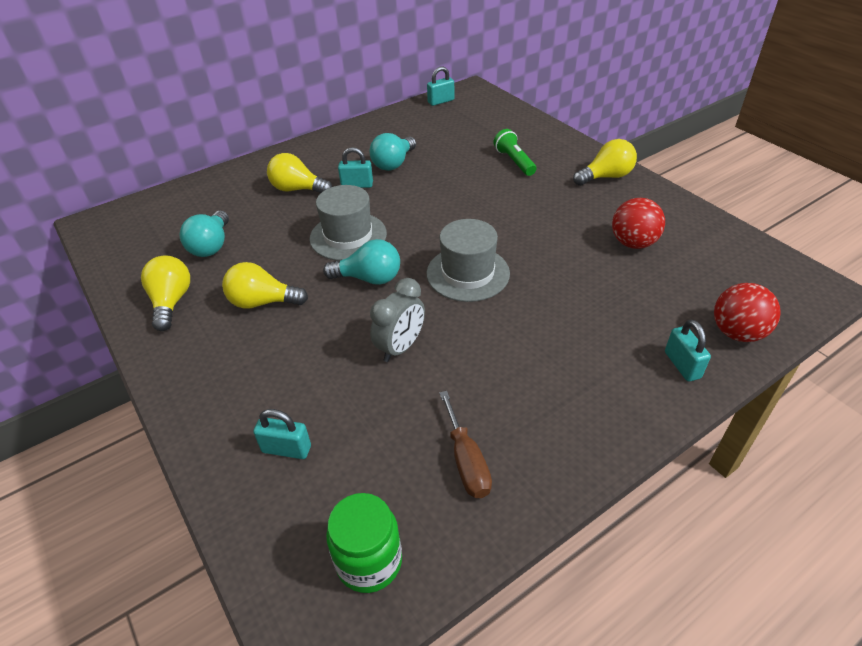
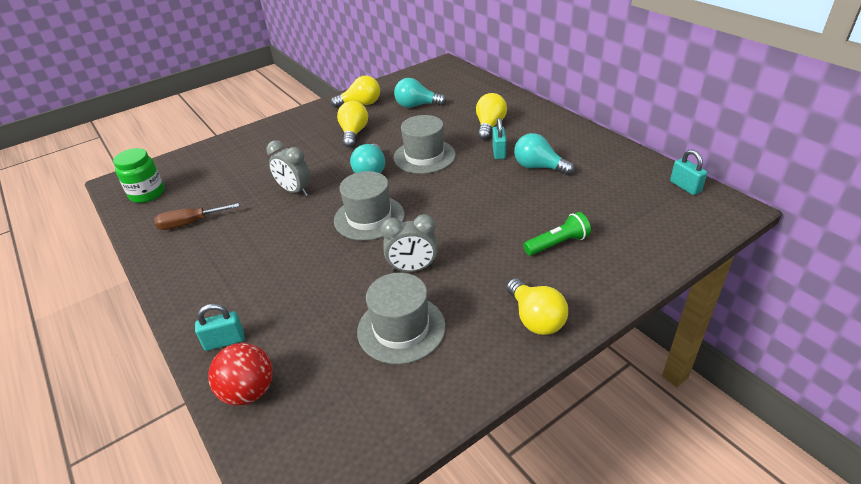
camera: 90 degrees right, 5 degrees down
(286, 449) = (230, 160): turquoise padlock -> none
(553, 239) = (412, 268): none -> grey clock
(633, 243) = (401, 328): red ball -> grey hat

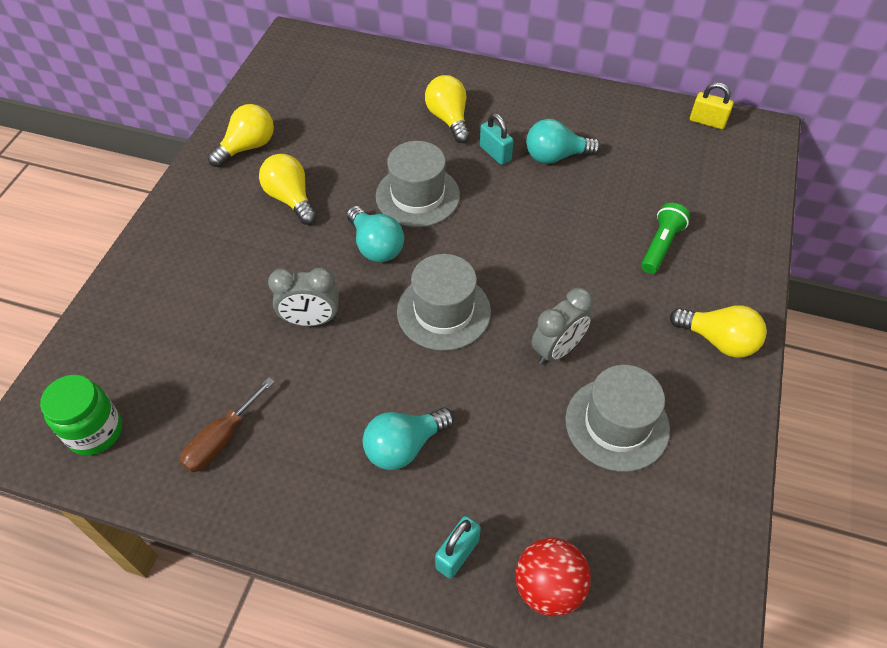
camera: 40 degrees left, 15 degrees up
(416, 105) = (327, 121): turquoise light bulb -> turquoise light bulb (404, 446)
(685, 187) = (707, 121): turquoise padlock -> yellow padlock

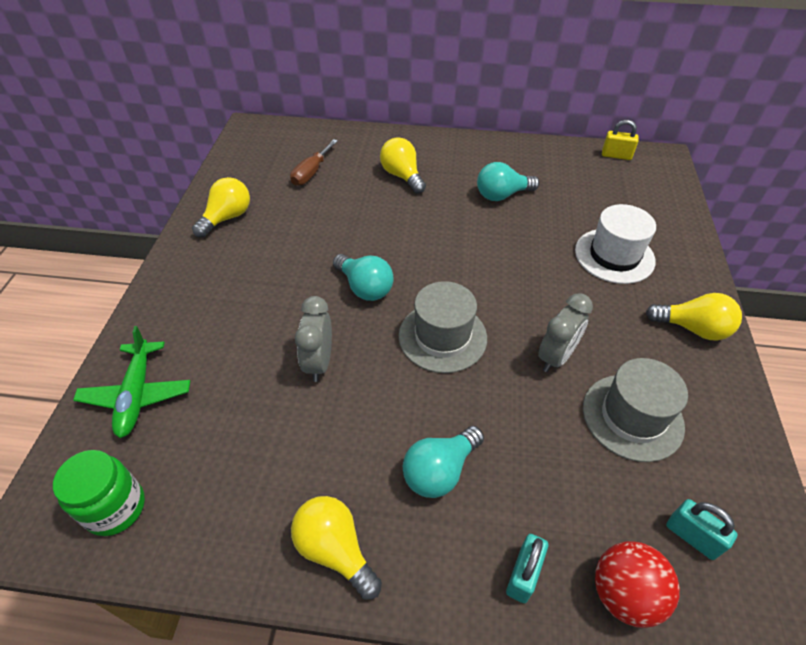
camera: 10 degrees left, 5 degrees down
(129, 327) = (137, 395): none -> green plane
(222, 439) = (253, 494): brown screwdriver -> brown screwdriver (311, 173)
(291, 199) = (276, 256): yellow light bulb -> yellow light bulb (335, 550)
(311, 320) = (319, 362): grey clock -> grey clock turned 105 degrees clockwise
(417, 196) = (391, 240): grey hat -> none
(495, 153) = (450, 198): turquoise padlock -> turquoise padlock (692, 536)
(660, 245) = (614, 255): green flashlight -> white hat

